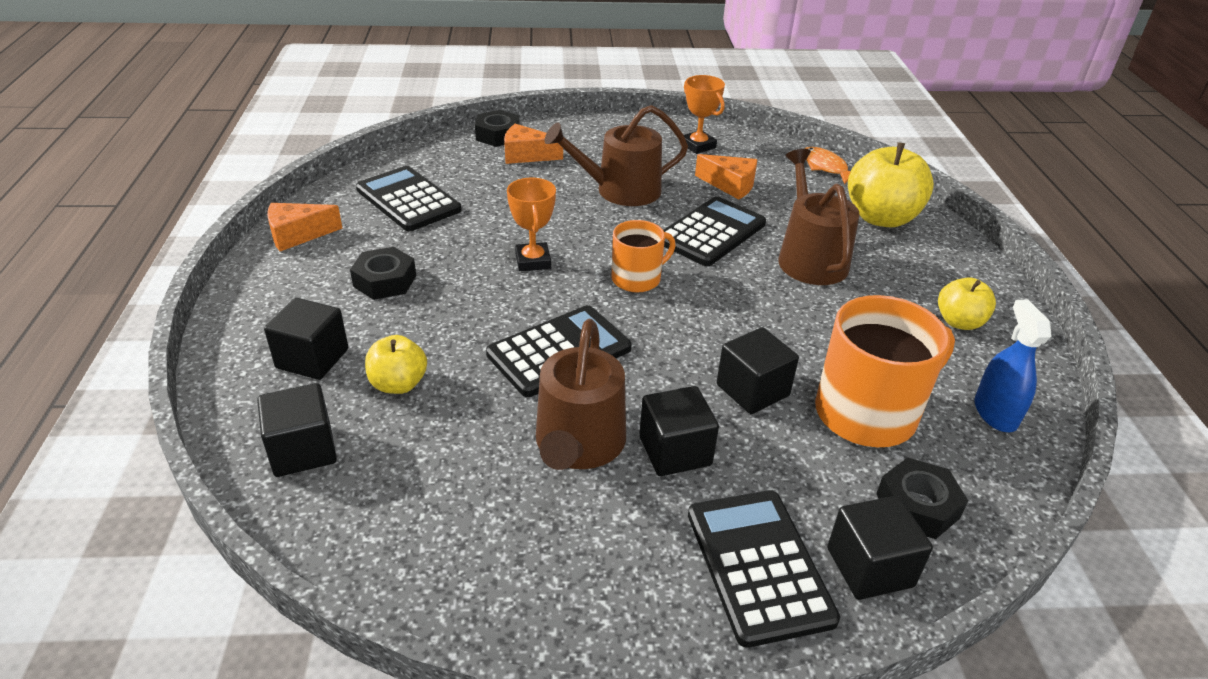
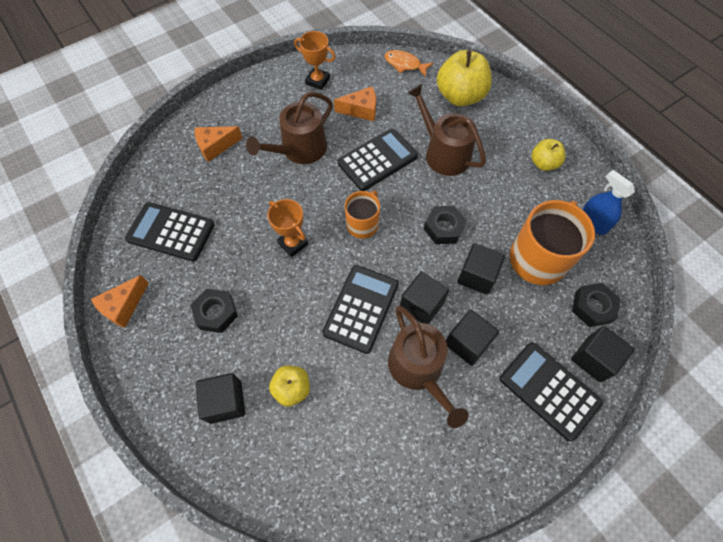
camera: 30 degrees left, 25 degrees up
(303, 450) = (279, 470): black cube -> black cube (421, 305)
(498, 135) = (181, 135): black nut -> black nut (443, 228)
(711, 232) = (377, 160): black calculator -> black calculator turned 45 degrees clockwise

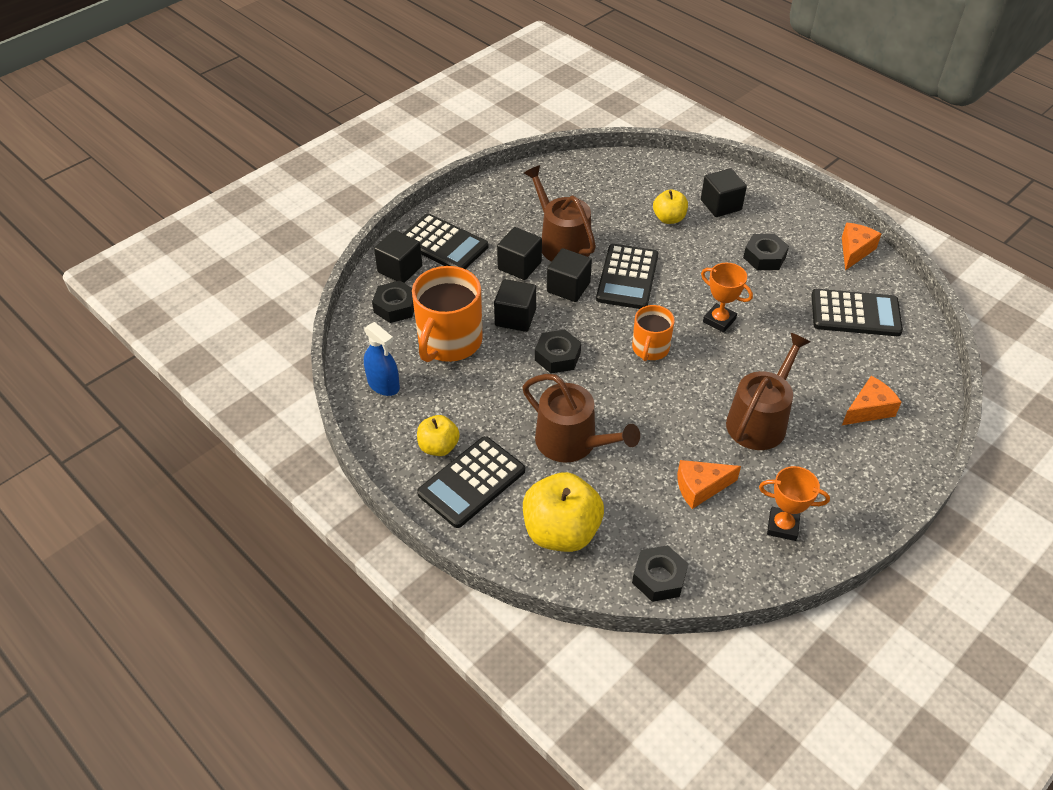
camera: 170 degrees right, 15 degrees down
(377, 160) = (655, 421): black calculator -> black calculator (471, 482)
(404, 64) = (659, 578): orange fish -> black nut

